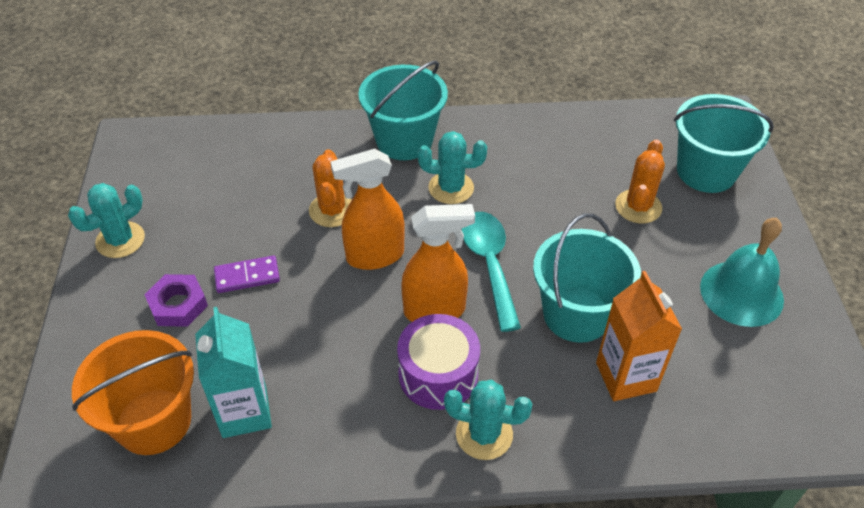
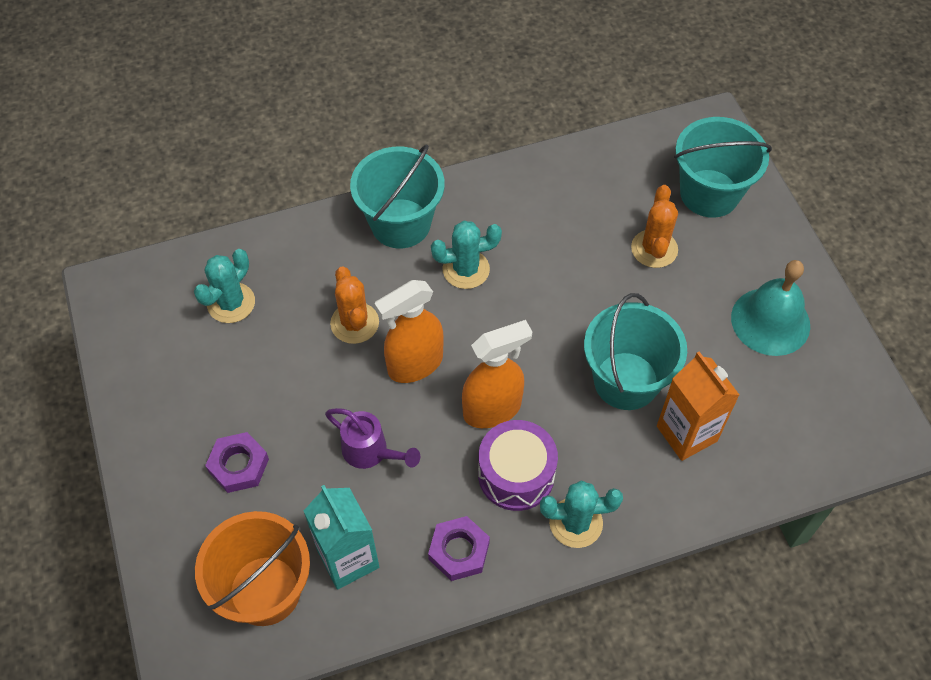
camera: 15 degrees left, 10 degrees up
(120, 240) = (149, 408): turquoise cactus -> turquoise cactus (231, 303)
(247, 276) = (296, 418): purple domino -> none
(304, 321) = (370, 452): none -> purple watering can
(356, 432) = (459, 551): none -> purple nut
(489, 264) = (529, 347): turquoise spoon -> none

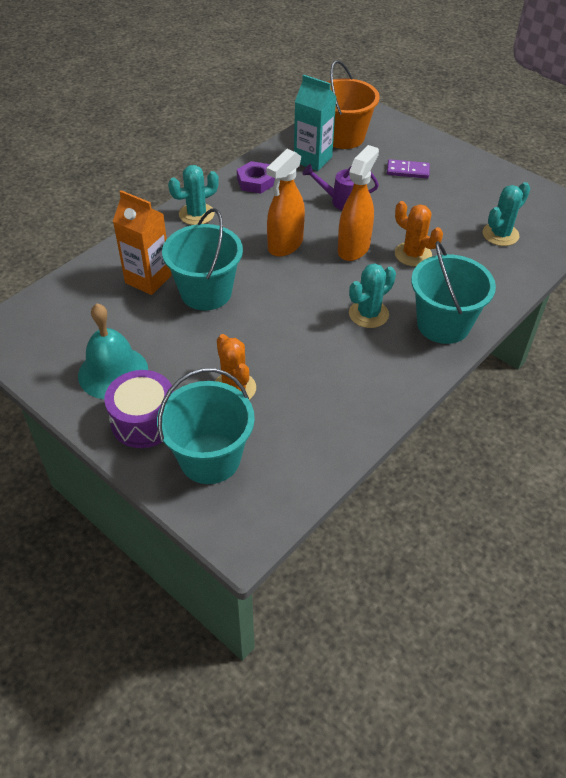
camera: 150 degrees right, 10 degrees down
(231, 303) = (500, 234): turquoise cactus -> turquoise cactus turned 45 degrees clockwise
(238, 465) = (407, 171): purple nut -> purple domino
(516, 474) = (247, 221): purple drum -> purple drum (144, 421)

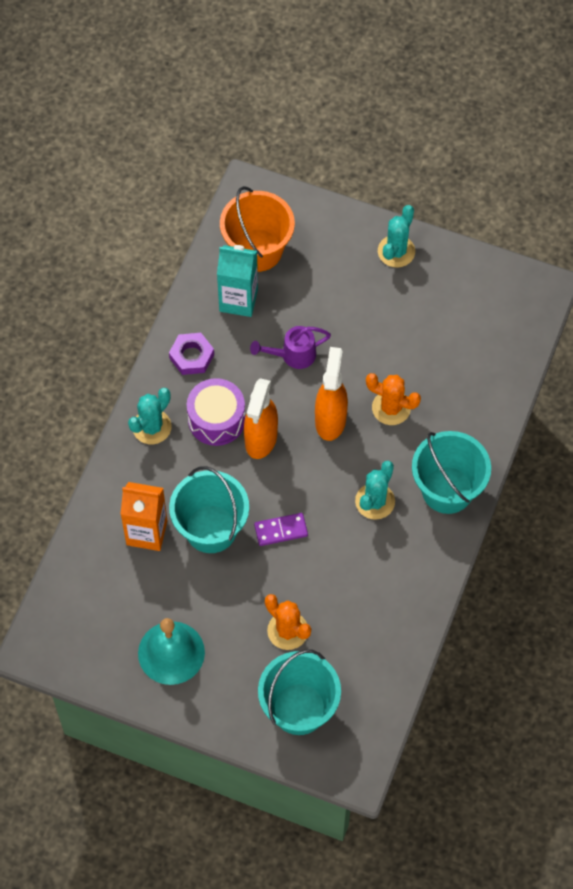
camera: 20 degrees left, 15 degrees up
(144, 421) = (225, 693): purple drum -> purple drum (216, 419)
(407, 171) = (346, 284): purple domino -> purple domino (281, 530)
(500, 234) = (468, 350): turquoise cactus -> turquoise cactus (396, 251)

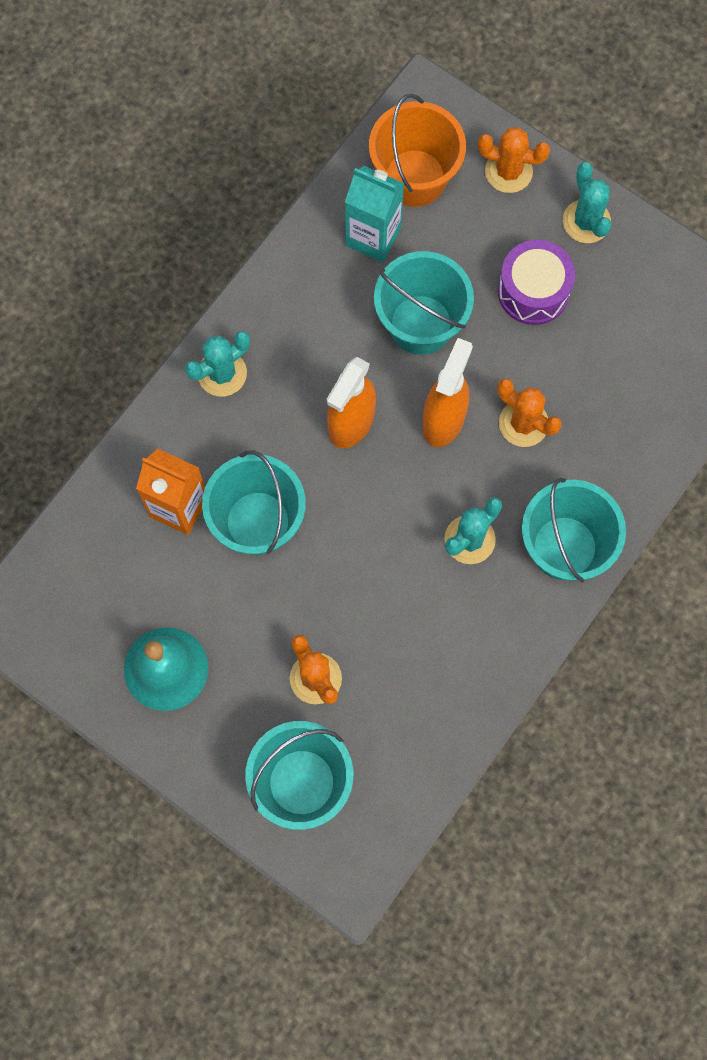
camera: 15 degrees right, 10 degrees up
(191, 356) = (296, 295): purple nut -> none
(216, 419) = (303, 384): purple drum -> purple drum (533, 291)
(281, 530) = (343, 547): purple domino -> none
(293, 355) = (420, 324): purple watering can -> turquoise bucket
(327, 229) = (508, 171): none -> orange cactus
(396, 251) = (586, 221): turquoise cactus -> turquoise cactus turned 60 degrees counterclockwise

